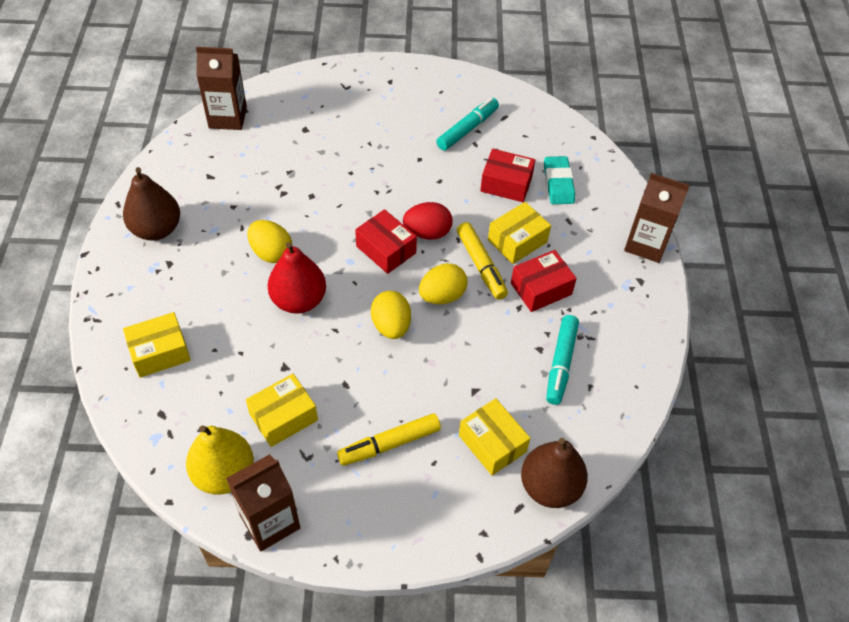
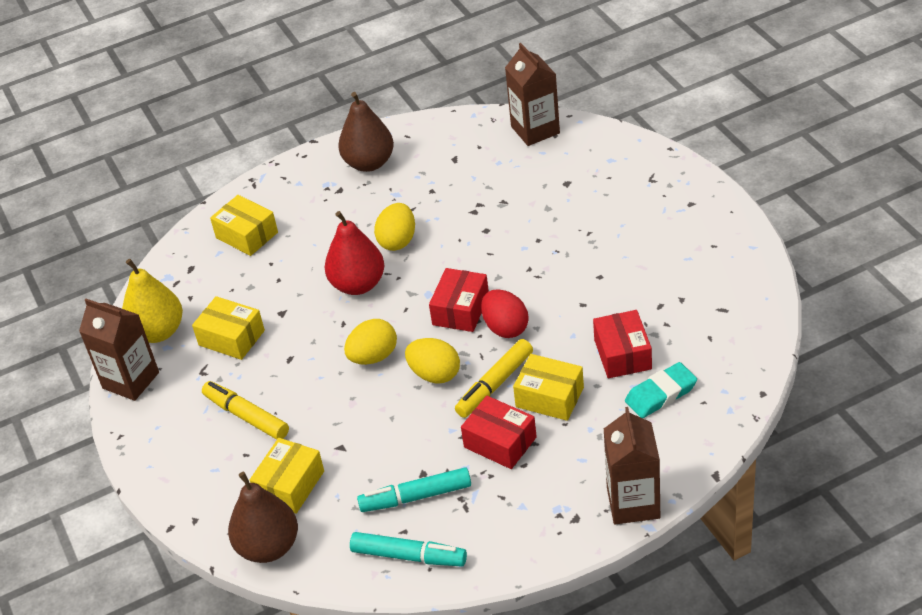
camera: 70 degrees right, 10 degrees down
(467, 129) = (675, 290): turquoise marker -> turquoise marker (408, 556)

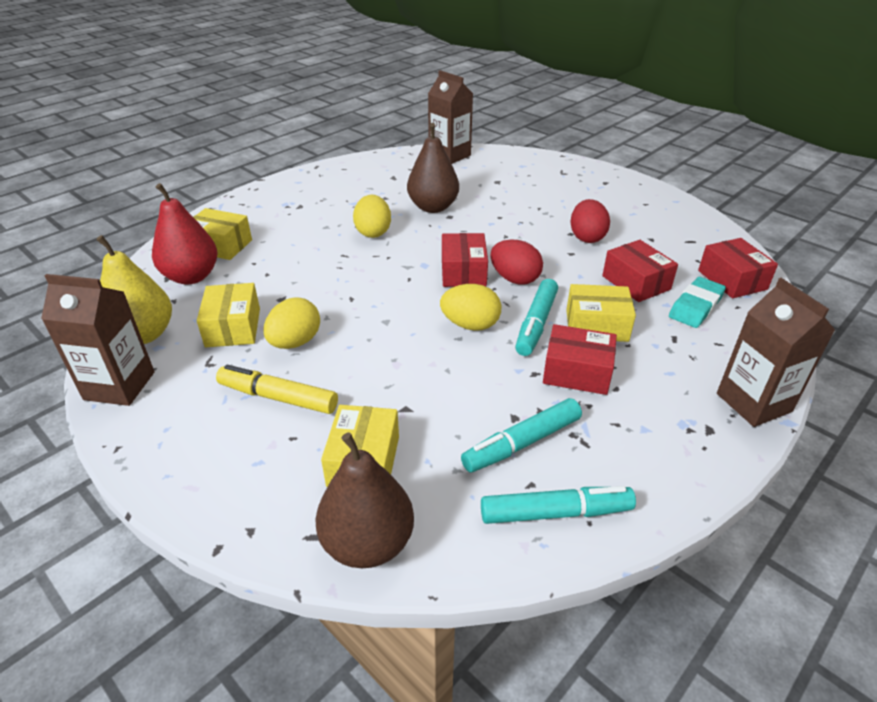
camera: 25 degrees left, 5 degrees down
(231, 338) = (233, 327): yellow box -> yellow box turned 75 degrees clockwise
(358, 284) = (351, 267): red pear -> red pear (191, 276)
(369, 163) = (319, 187): brown pear -> brown pear (433, 207)
(373, 357) = (398, 320): yellow egg -> yellow egg (295, 342)
(495, 384) = (536, 324): yellow marker -> turquoise marker
(613, 285) = (586, 237): none -> red egg
(724, 369) = (732, 280): none -> red box

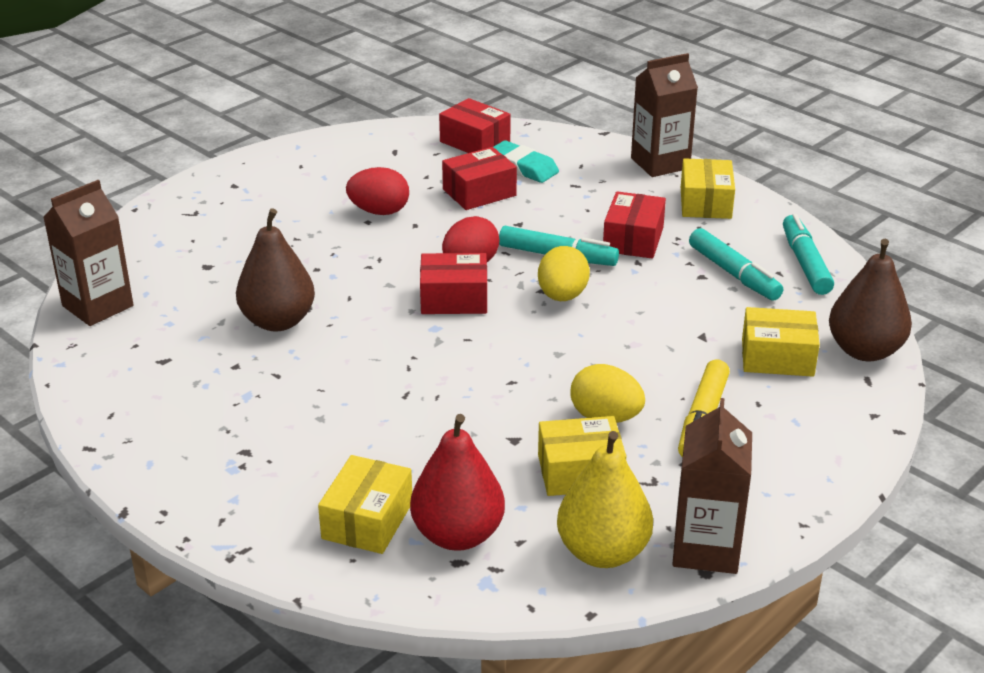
camera: 90 degrees left, 5 degrees down
(373, 232) = (344, 372): yellow egg -> none
(596, 325) = (558, 222): yellow box -> yellow box (705, 203)
(732, 280) = (475, 142): red box -> red box turned 60 degrees clockwise

